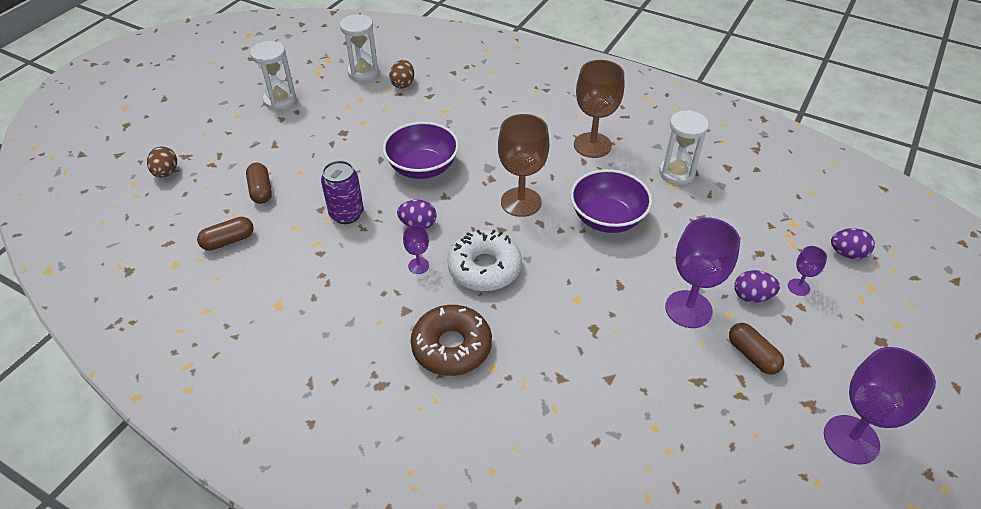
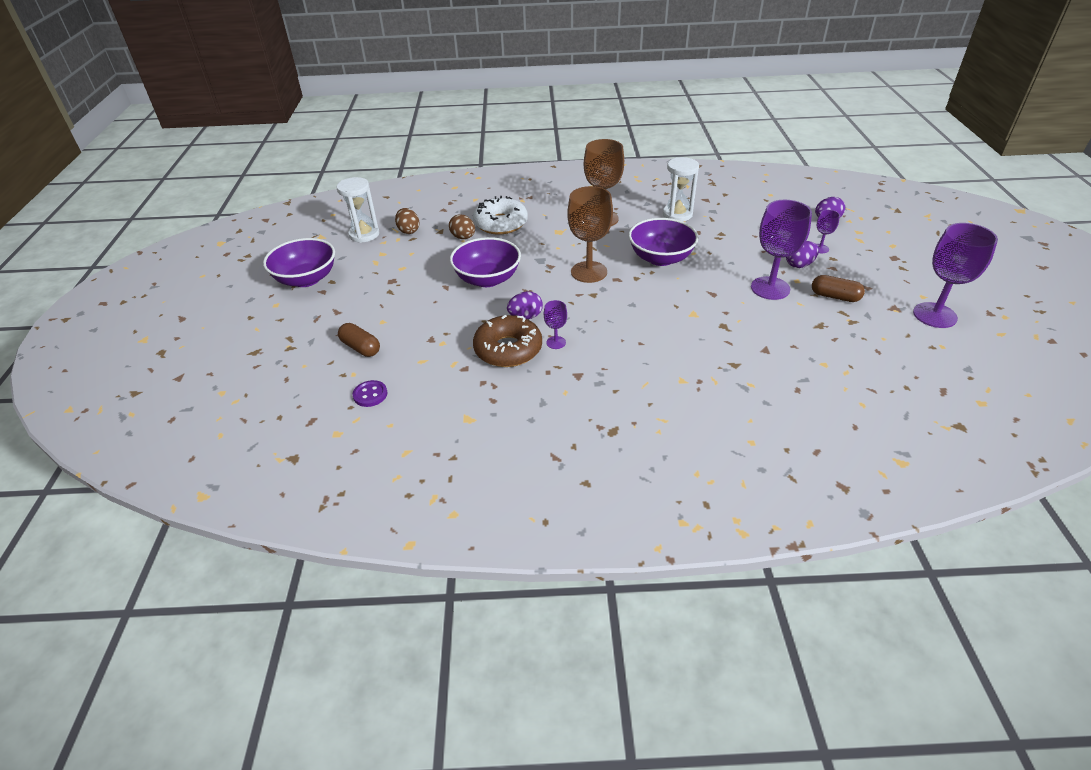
camera: 30 degrees left, 5 degrees down
(166, 173) = (249, 371): brown egg -> brown egg (463, 237)
(228, 241) = (370, 395): brown capsule -> purple button
(280, 100) = (306, 279): white hourglass -> purple bowl
(346, 214) = (458, 333): purple can -> none
(451, 347) = (638, 381): brown donut -> brown donut (508, 349)
(484, 268) = (607, 323): white donut -> white donut (501, 223)

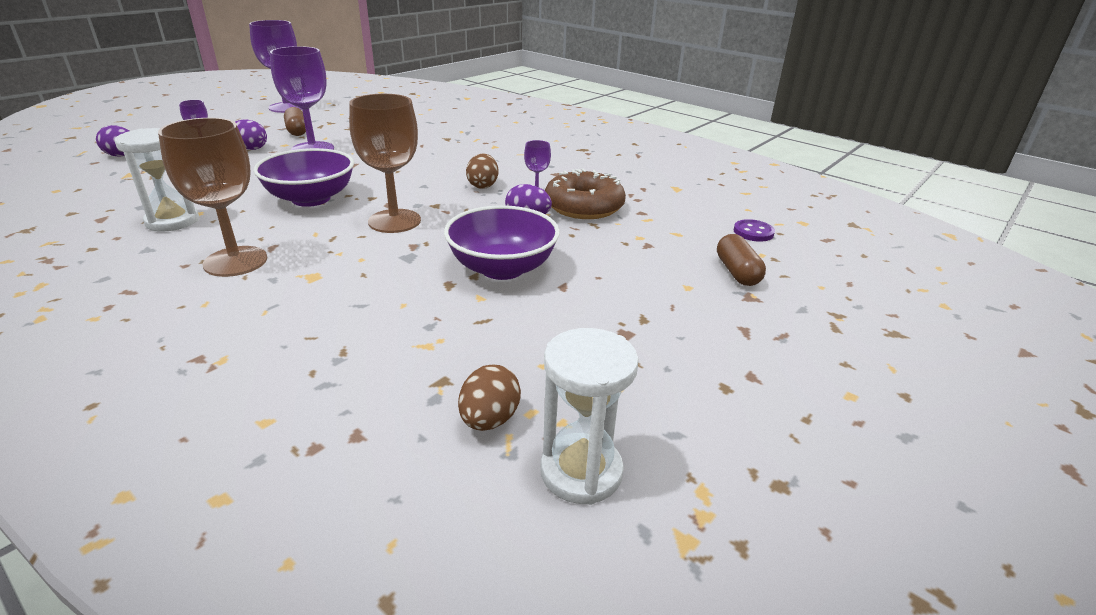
camera: 140 degrees left, 10 degrees down
(306, 279) = (773, 420): purple bowl -> none
(463, 237) = (431, 344): brown egg -> brown egg (483, 185)
(501, 223) = (342, 334): white donut -> none

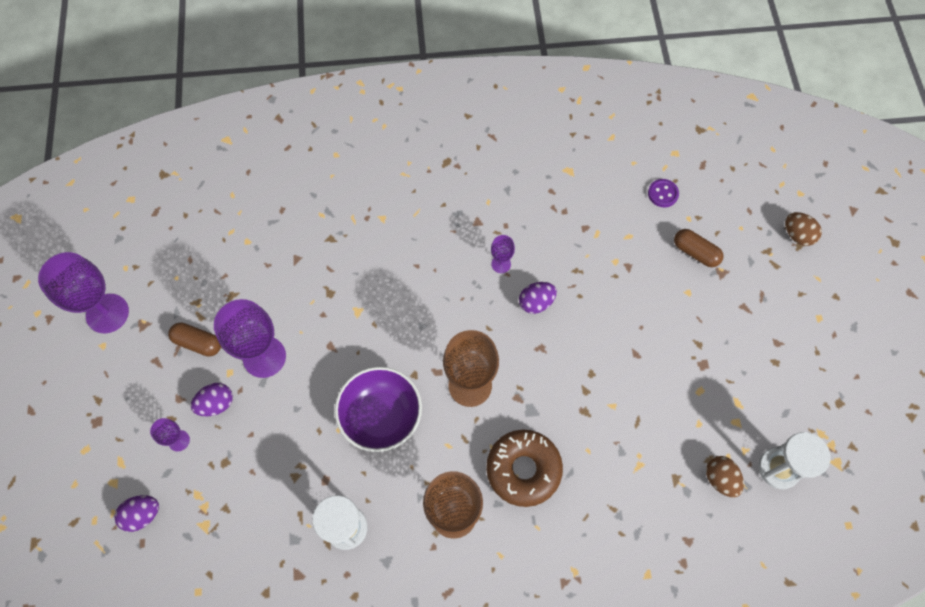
camera: 45 degrees left, 35 degrees up
(483, 185) = (457, 287): brown egg -> brown egg (797, 235)
(502, 268) = (589, 369): purple bowl -> none
(584, 206) = (547, 253): brown donut -> brown donut (523, 469)

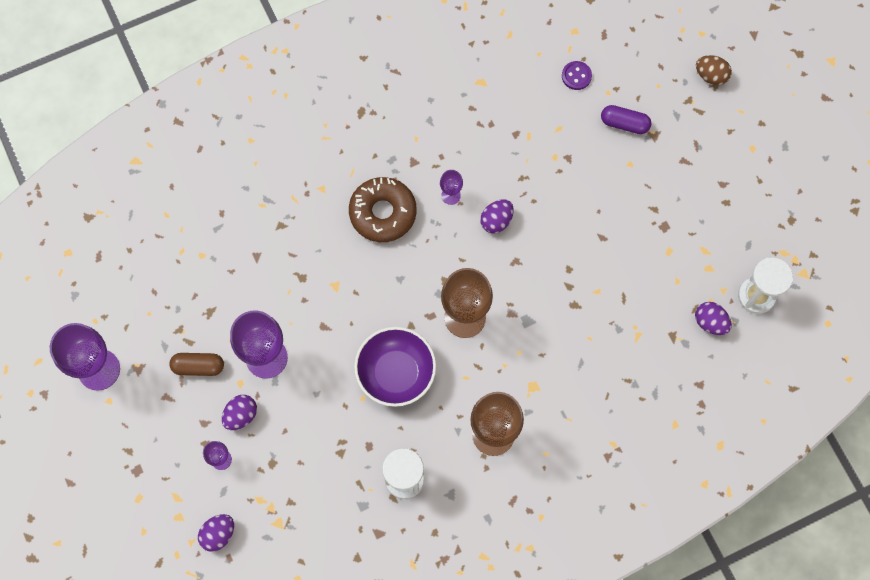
camera: 20 degrees left, 5 degrees up
(523, 469) = (539, 375): brown donut -> brown donut (383, 213)
(695, 252) = (624, 123): brown capsule -> purple capsule
(720, 479) = (710, 322): brown egg -> purple egg

